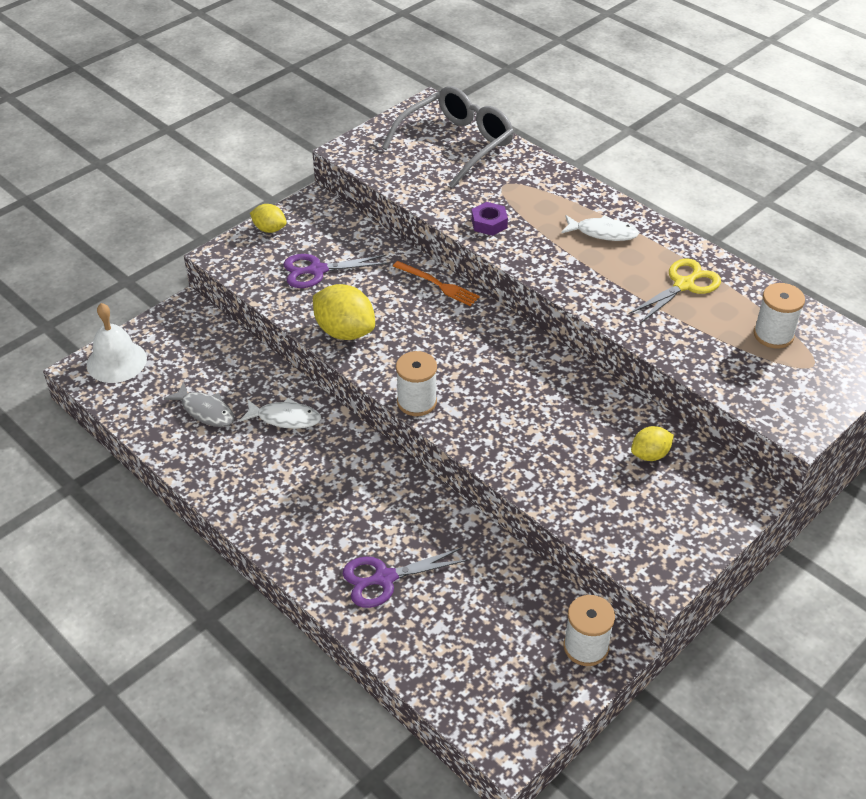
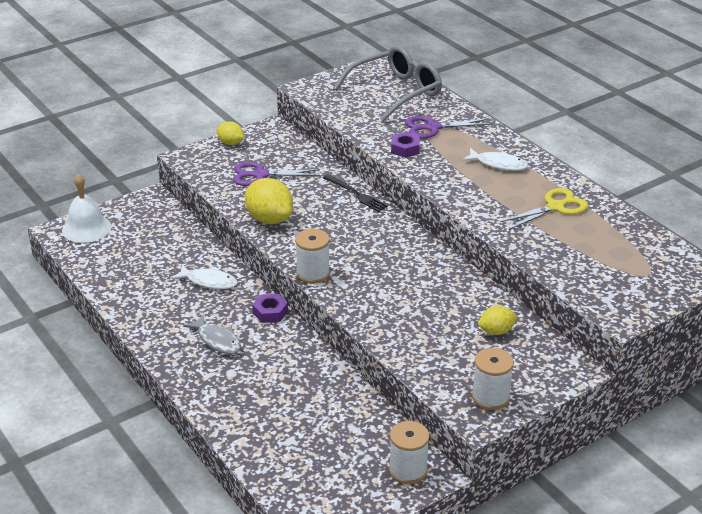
camera: 10 degrees right, 10 degrees down
(205, 411) = (146, 269): grey fish -> grey fish (217, 340)
(369, 452) = (270, 312): none -> purple nut
(384, 578) = (255, 401): purple scissors -> purple scissors (432, 128)
(438, 284) = (356, 194): orange fork -> black fork
(773, 335) = (621, 249): white spool -> white spool (490, 397)

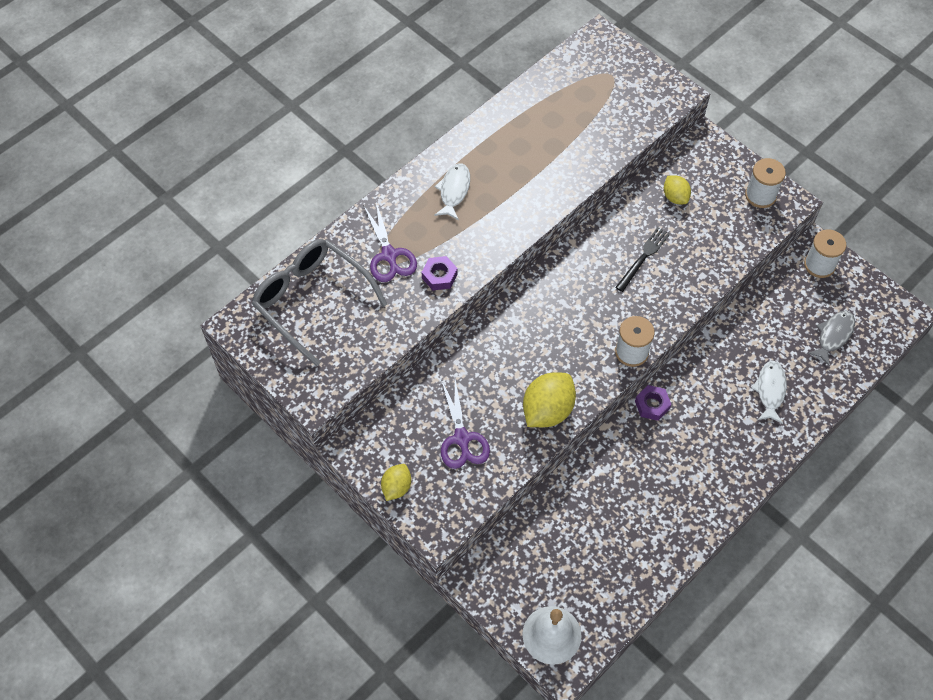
camera: 100 degrees left, 25 degrees up
(209, 281) = (618, 474): white fish -> white fish (770, 390)
(217, 340) = (707, 442): grey fish -> grey fish (833, 336)
(356, 194) = (482, 336): black fork -> black fork (643, 257)
(555, 207) = (522, 141): yellow scissors -> none

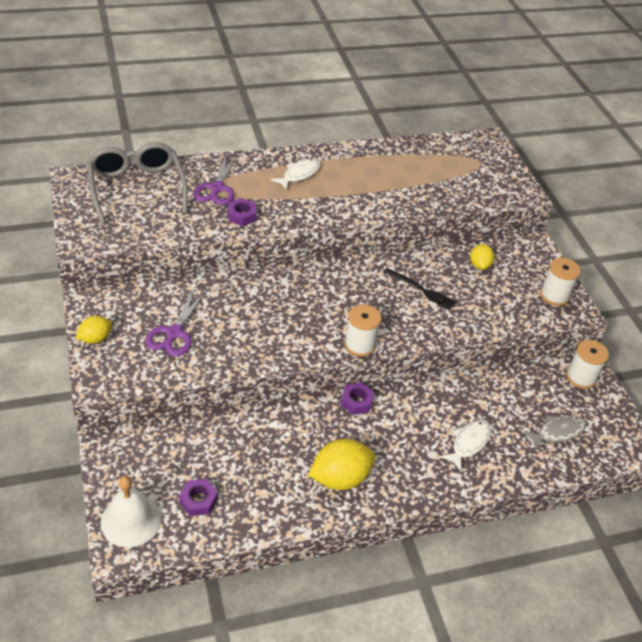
camera: 25 degrees right, 15 degrees down
(547, 410) = (257, 349): yellow lemon -> yellow lemon (340, 478)
(592, 582) = (198, 500): none -> purple nut
(643, 257) = (421, 290): black fork -> black fork turned 60 degrees clockwise

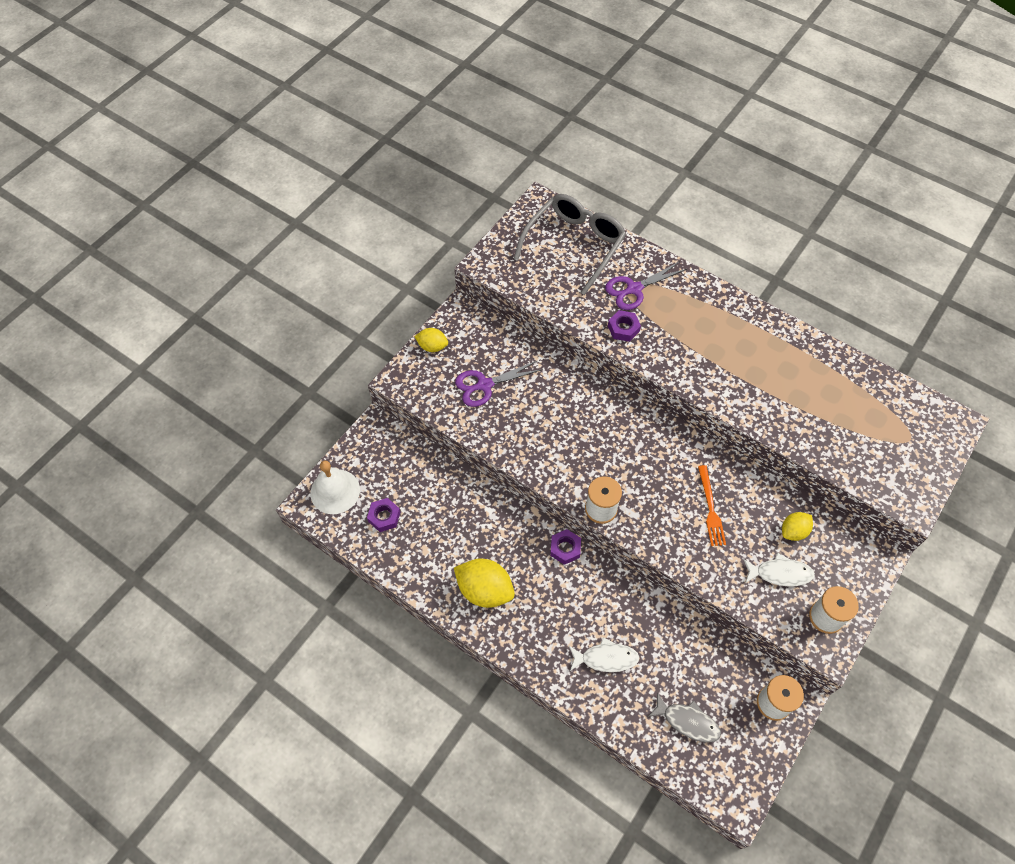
camera: 55 degrees right, 15 degrees up
(299, 174) = (717, 325): white fish -> white fish (780, 573)
(421, 290) = (710, 508): black fork -> orange fork

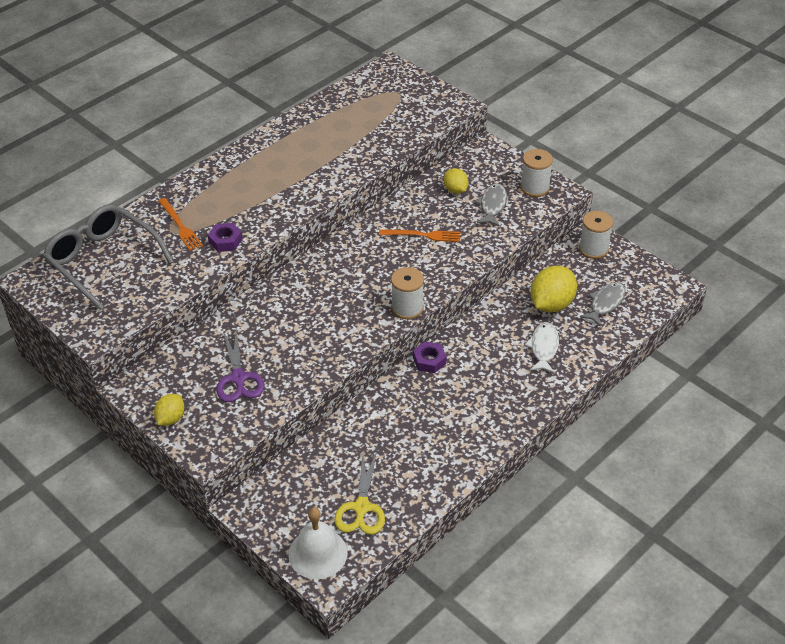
camera: 80 degrees left, 15 degrees down
(384, 517) = (361, 508): purple nut -> yellow scissors
(484, 590) = (462, 429): yellow lemon -> yellow lemon (551, 304)
(634, 289) = (180, 226): purple scissors -> orange fork
(780, 573) = (492, 205): white fish -> grey fish

